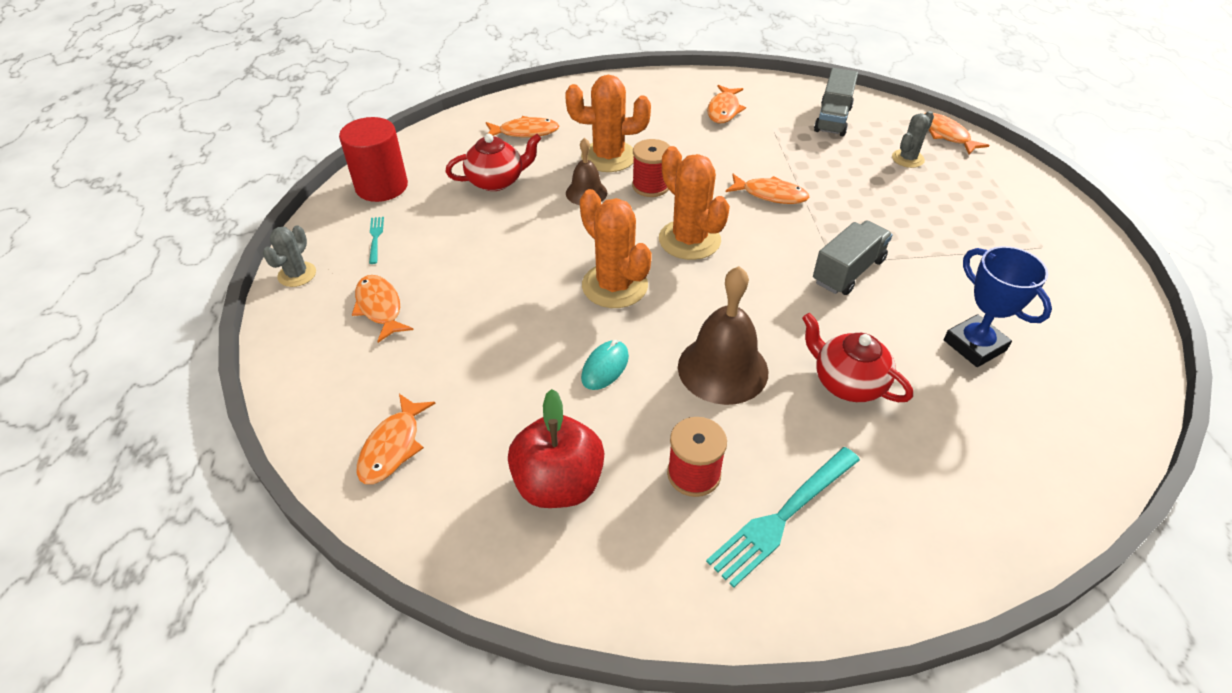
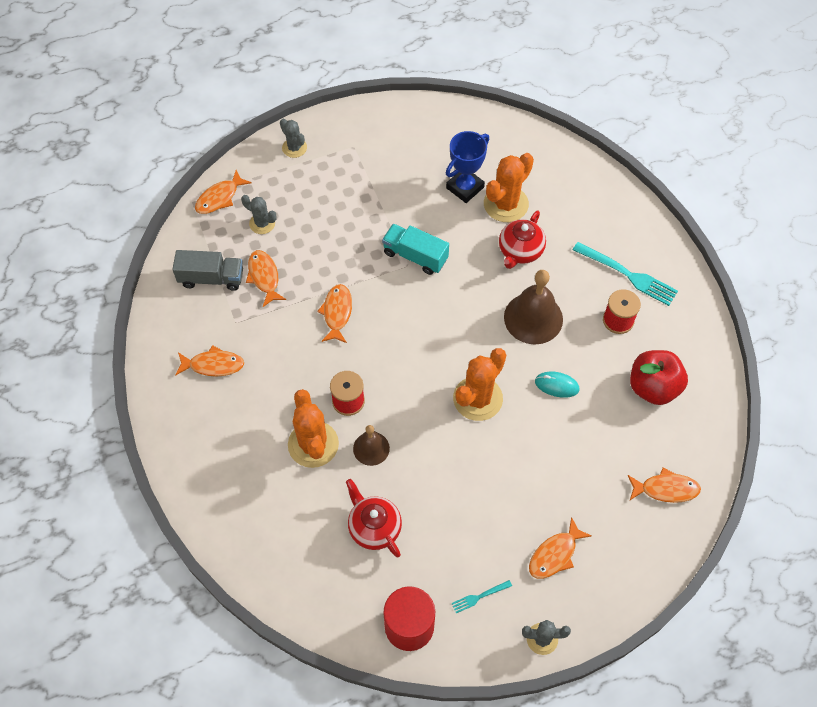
camera: 105 degrees left, 15 degrees up
(525, 132) = (290, 529): orange fish -> orange fish (264, 277)
(689, 240) = (410, 359): orange cactus -> orange cactus (506, 204)
(848, 271) = (415, 256): grey truck -> turquoise truck
(1033, 196) = (294, 148): none -> grey cactus

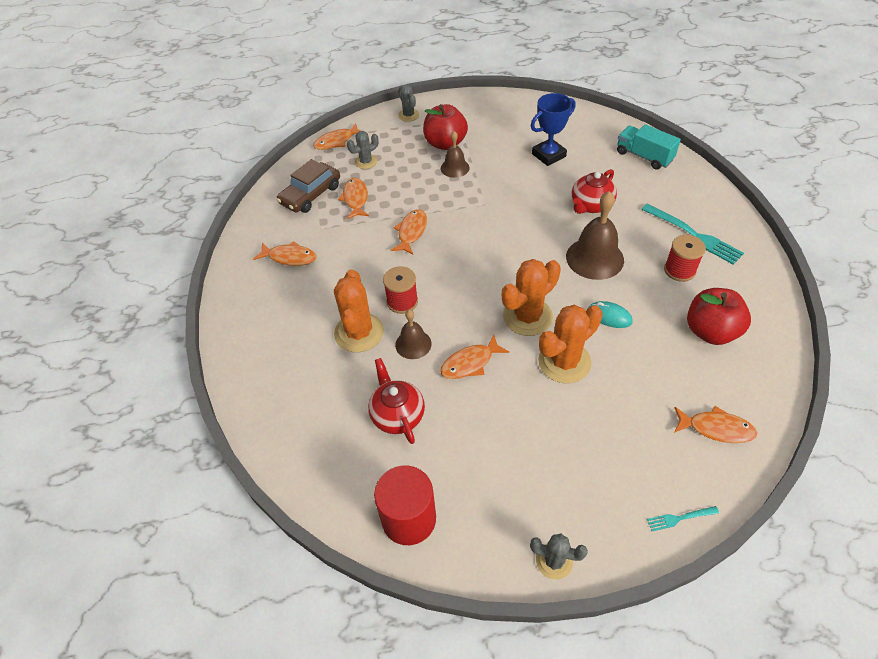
camera: 15 degrees right, 10 degrees down
(211, 278) = (310, 195): grey truck -> brown car
(262, 223) = (366, 162): grey cactus -> grey cactus turned 75 degrees counterclockwise
(346, 185) = (445, 143): none -> red apple
(365, 219) = (455, 168): none -> brown bell
(415, 256) = (493, 198): turquoise truck -> turquoise truck (644, 156)
(479, 597) = (492, 502): turquoise fork -> turquoise fork (680, 518)
(506, 204) = (583, 170): orange cactus -> orange cactus (564, 362)
(555, 554) = (583, 473): orange fish -> orange fish (470, 363)

